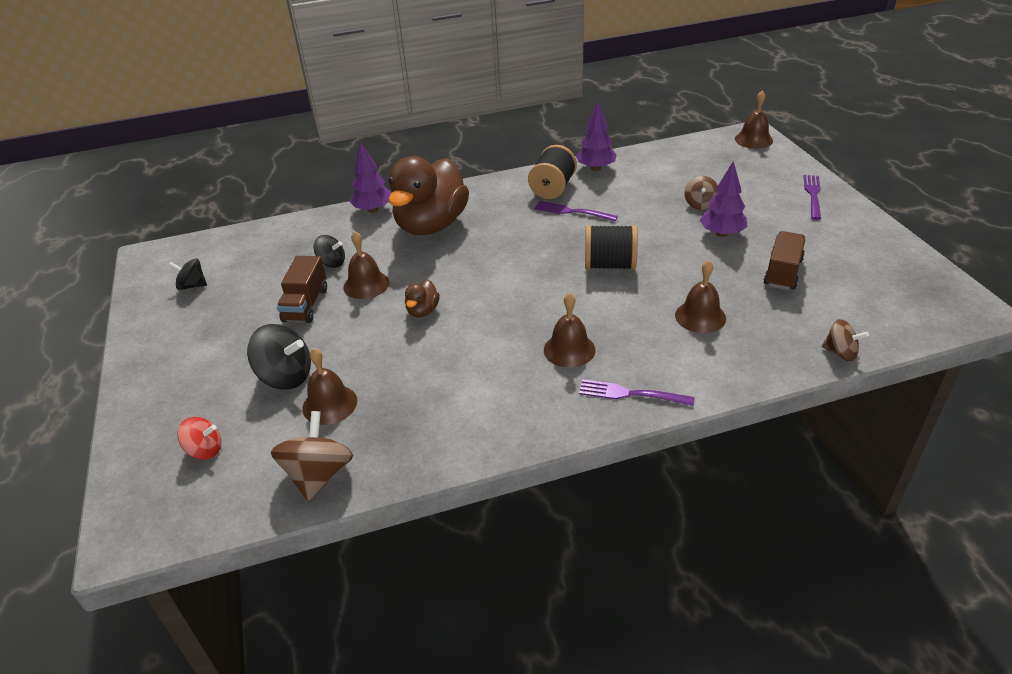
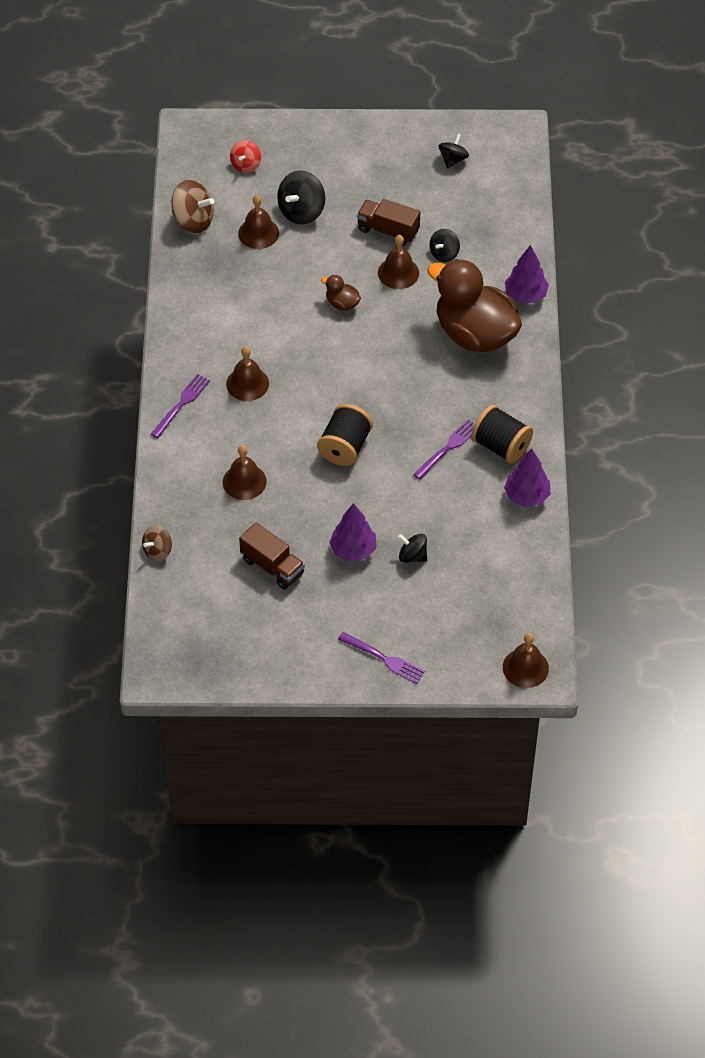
camera: 105 degrees right, 15 degrees up
(700, 204) = (412, 556): brown spinning top -> black spinning top

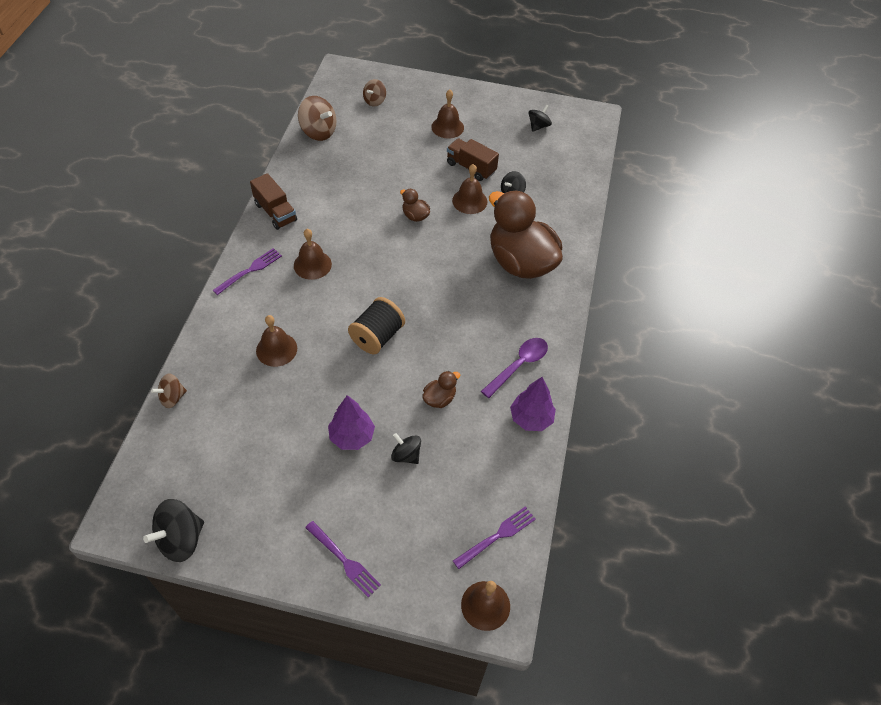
camera: 10 degrees right, 0 degrees up
(246, 165) = (375, 101): red spinning top -> brown spinning top
(258, 233) = (366, 150): brown bell -> brown bell (447, 127)
(272, 566) = (271, 436): brown truck -> brown truck (275, 212)
(301, 211) = (406, 141): black spinning top -> black spinning top (181, 539)
(429, 496) = (439, 398): none -> brown duck
(448, 448) = (469, 357): purple fork -> purple fork (497, 536)
(501, 446) = (518, 365): black spool -> purple spoon
(525, 295) = (572, 239): purple tree -> none

